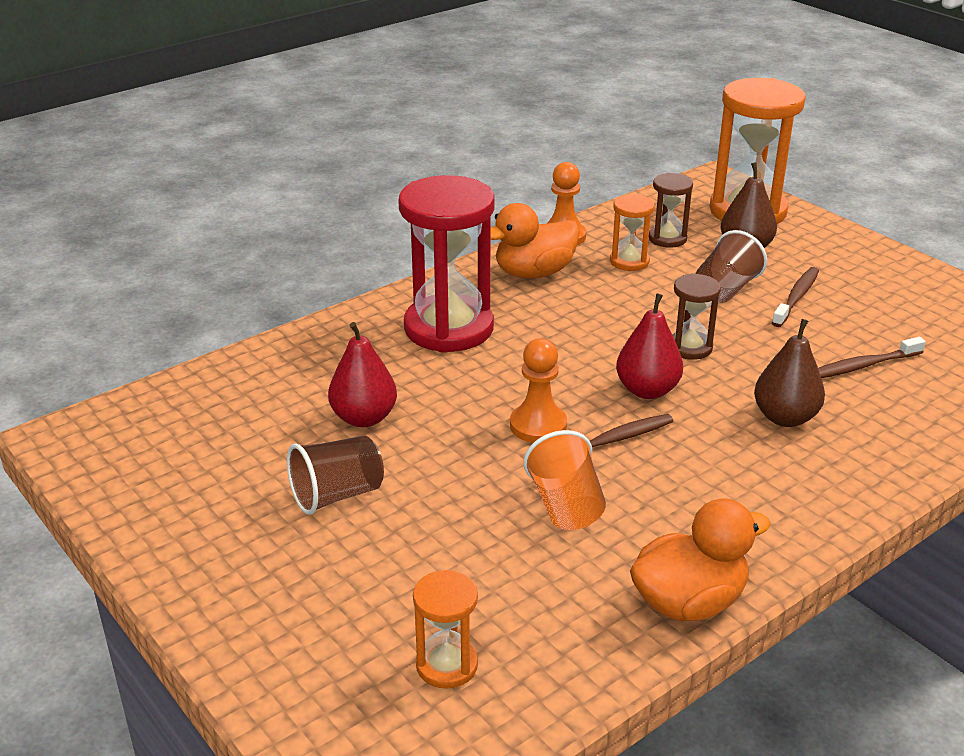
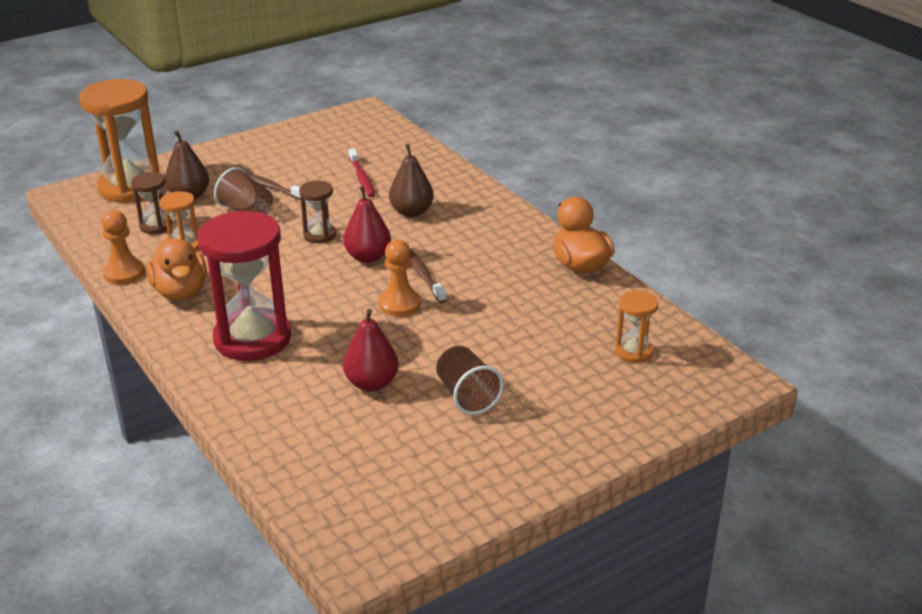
camera: 85 degrees left, 0 degrees up
(566, 506) = (490, 299): orange cup -> none
(862, 366) = (362, 178): brown toothbrush -> red toothbrush

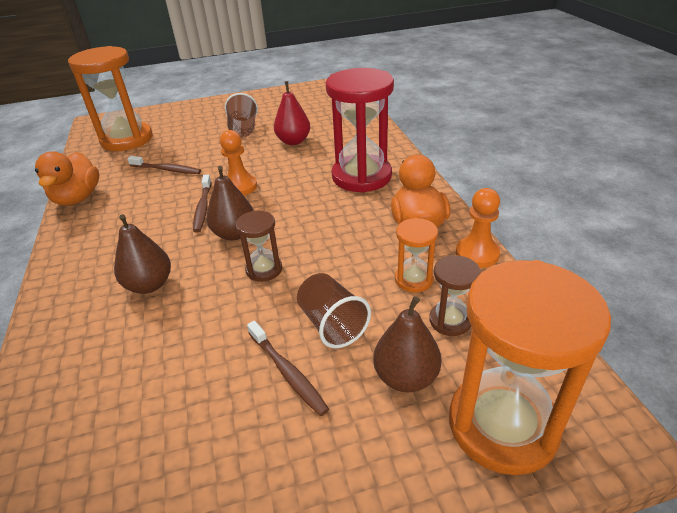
camera: 160 degrees left, 5 degrees up
(362, 178) = (157, 363): red toothbrush -> none
(368, 257) = (234, 234): red pear -> brown pear
(515, 313) = (167, 170): none -> brown toothbrush
(633, 352) = (127, 139): orange hourglass -> orange hourglass, size x2.07

